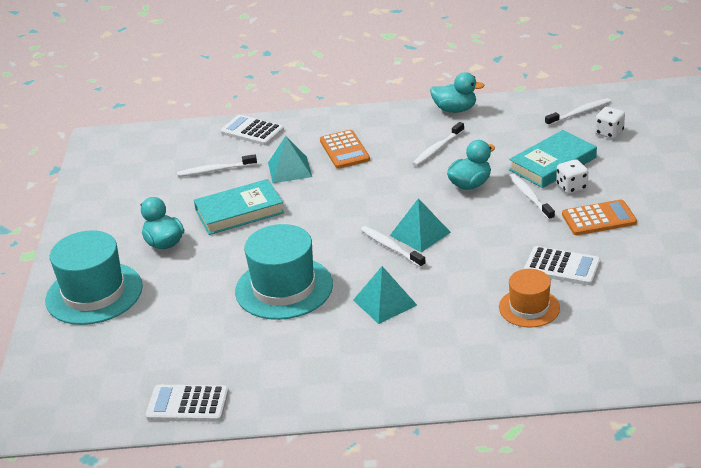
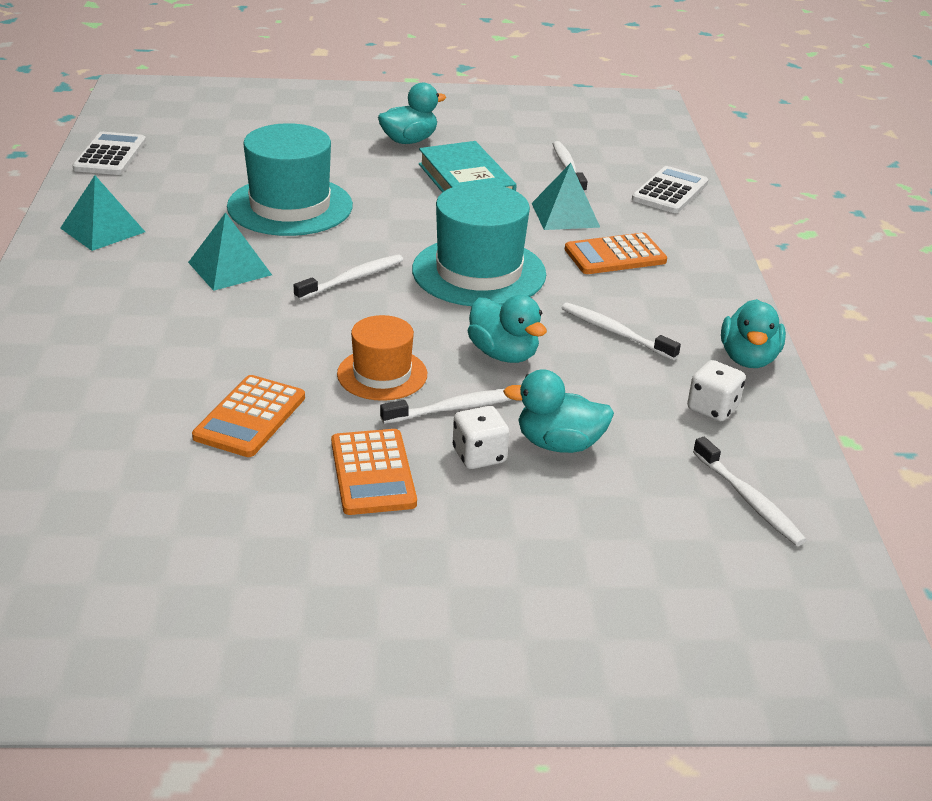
camera: 85 degrees right, 0 degrees up
(94, 293) = (324, 109): turquoise hat -> turquoise hat (479, 272)
(420, 234) = (378, 302): turquoise pyramid -> turquoise pyramid (102, 230)
(529, 308) = (163, 376): orange hat -> orange hat (382, 374)
(553, 164) = (559, 444): turquoise book -> turquoise duck
(562, 267) = (250, 417): white calculator -> orange calculator
(609, 133) = (671, 528): white dice -> white dice (712, 408)

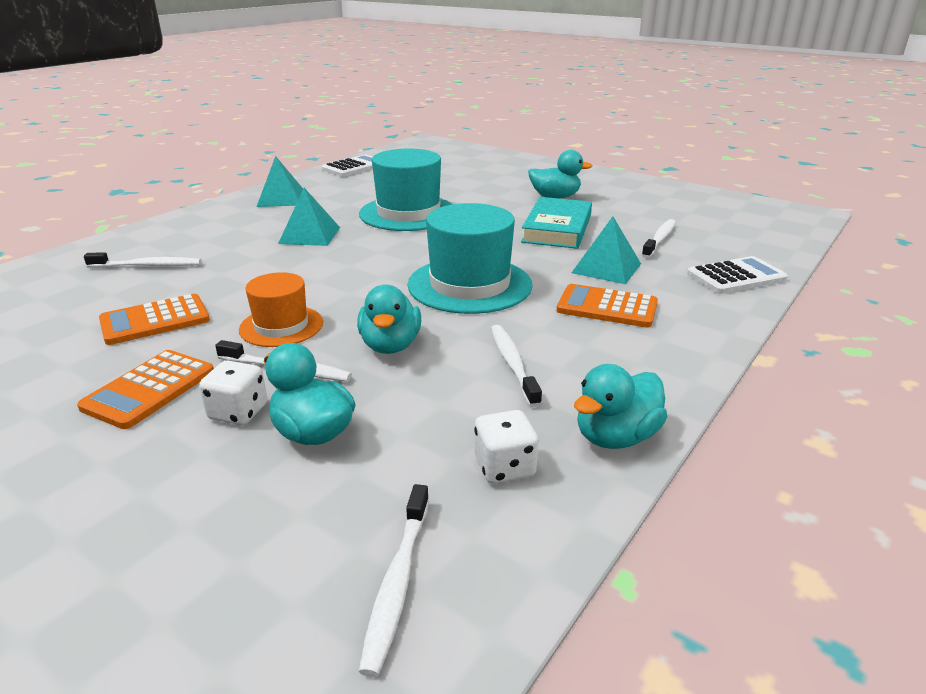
camera: 40 degrees right, 5 degrees down
(352, 279) = (372, 262): white toothbrush -> white toothbrush (148, 266)

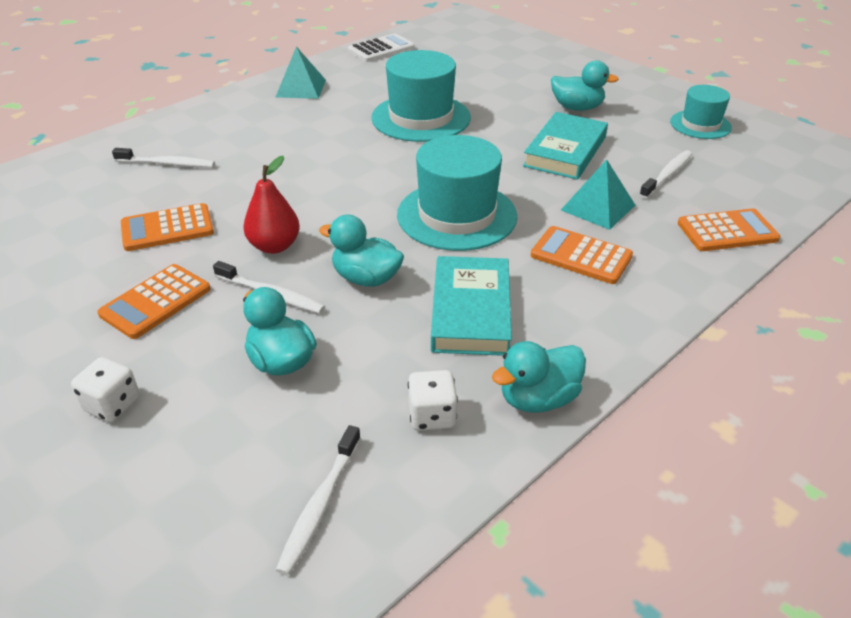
camera: 10 degrees right, 10 degrees up
(238, 412) = (224, 333): white dice -> white dice (112, 405)
(281, 326) = (274, 246): orange hat -> red pear
(309, 235) = (319, 139): turquoise pyramid -> none
(390, 345) = (366, 278): turquoise duck -> turquoise duck turned 105 degrees clockwise
(512, 364) = (470, 311): white toothbrush -> turquoise book
(671, 202) = (700, 124): none -> turquoise hat
(736, 277) = (727, 231): white calculator -> orange calculator

